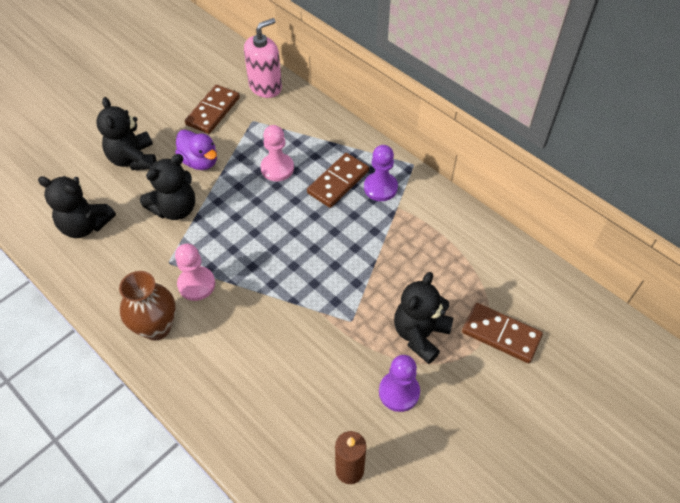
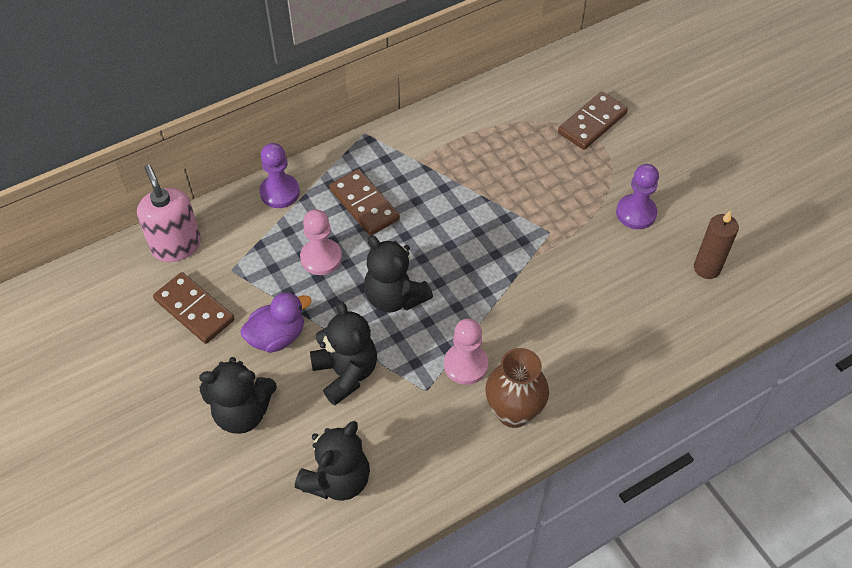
camera: 75 degrees left, 0 degrees up
(380, 188) = (386, 169): purple pawn -> purple pawn (280, 192)
(420, 334) = (578, 182): black teddy bear -> black teddy bear (394, 297)

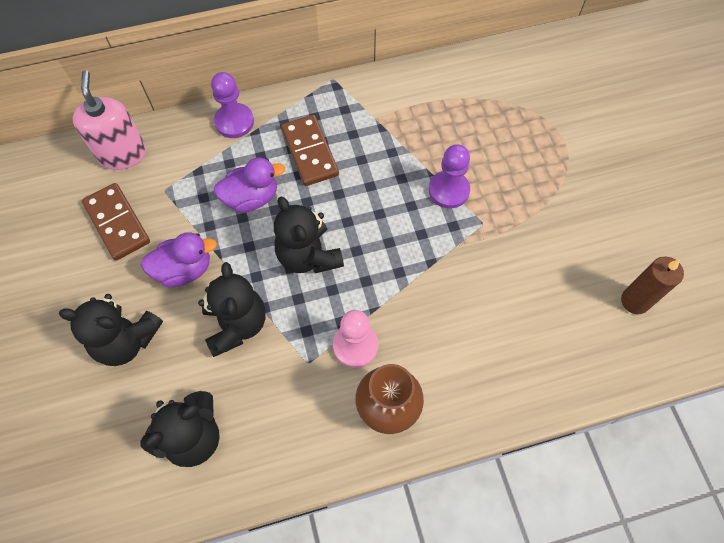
camera: 15 degrees right, 10 degrees up
(321, 258) = (251, 198): pink pawn -> purple duck
(592, 123) = (561, 116): brown domino -> none
(636, 213) = (577, 223): purple pawn -> purple pawn (448, 190)

